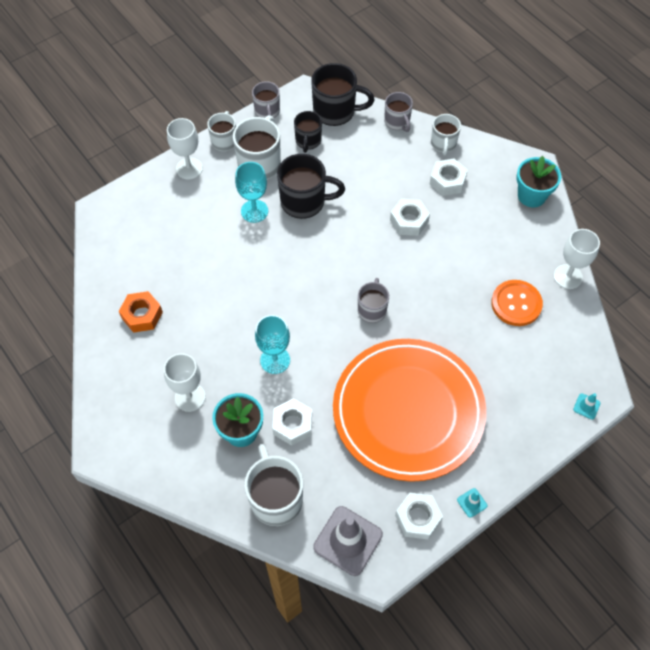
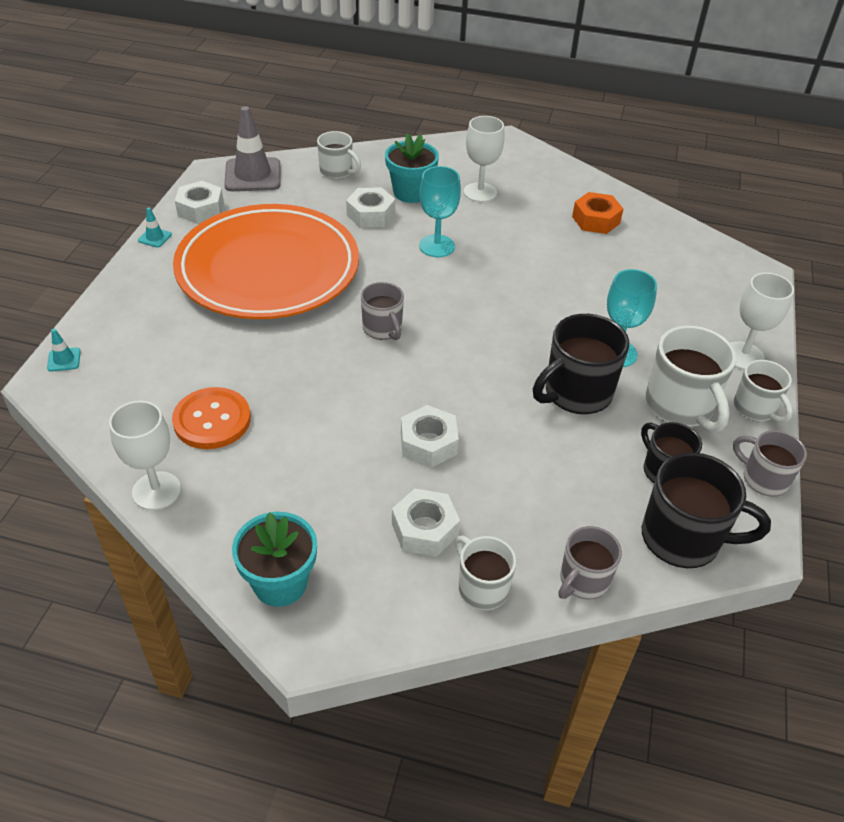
camera: 140 degrees right, 15 degrees down
(276, 498) = (337, 172): white mug -> white mug, size x0.62
(335, 112) = (683, 539): black mug -> black mug turned 135 degrees counterclockwise
(397, 122) = (583, 580): grey mug -> grey mug turned 75 degrees counterclockwise

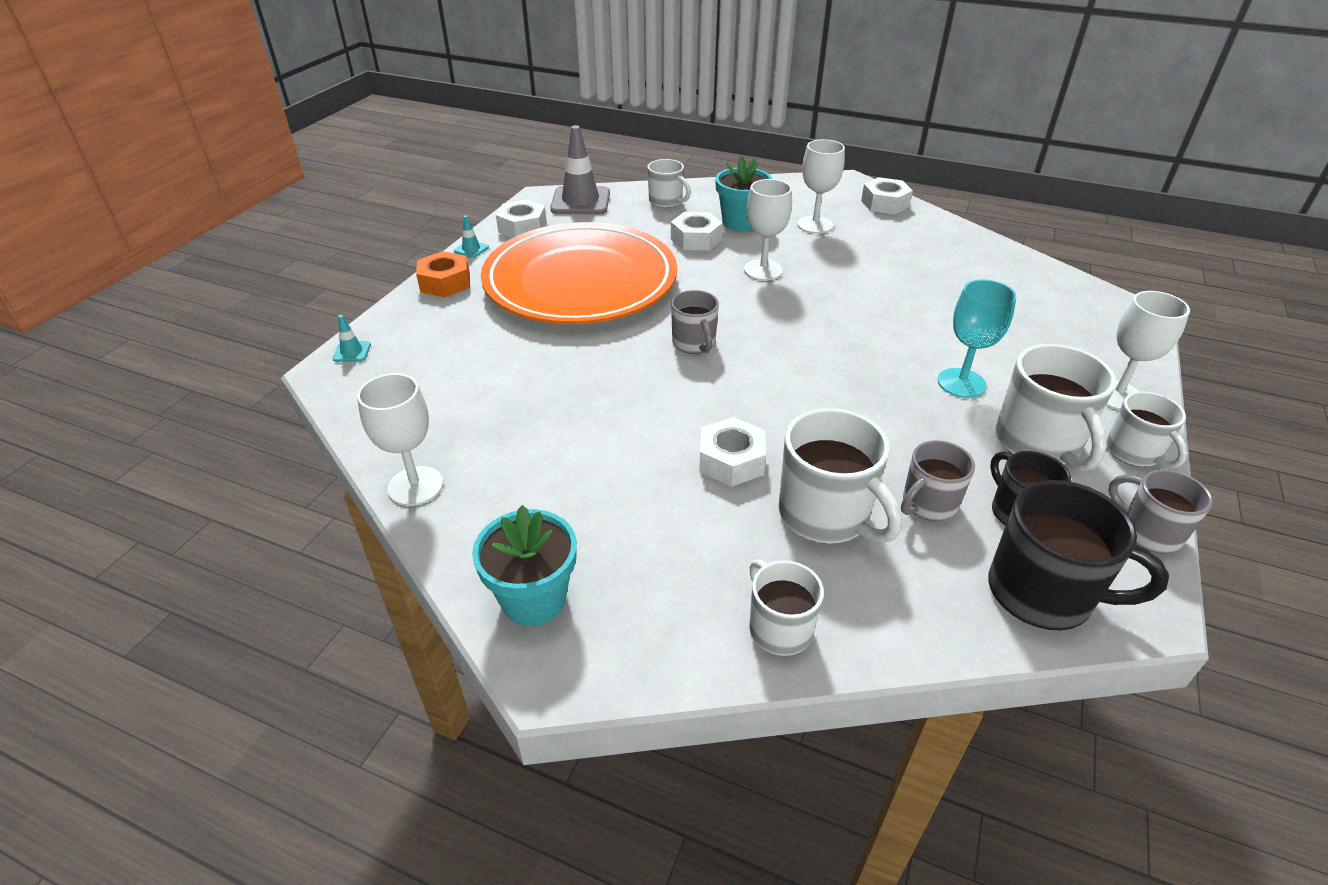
camera: 10 degrees right, 5 degrees down
(212, 420) = (492, 419): orange button -> none
(425, 529) = (716, 554): white nut -> white nut (885, 204)
(437, 246) = (763, 270): turquoise goblet -> white goblet
(511, 487) = (826, 515): none -> white mug
(576, 393) = (911, 421): black mug -> none
(583, 580) = (910, 632): grey mug -> grey mug (928, 504)
(596, 220) = (941, 254): orange nut -> orange nut (445, 282)

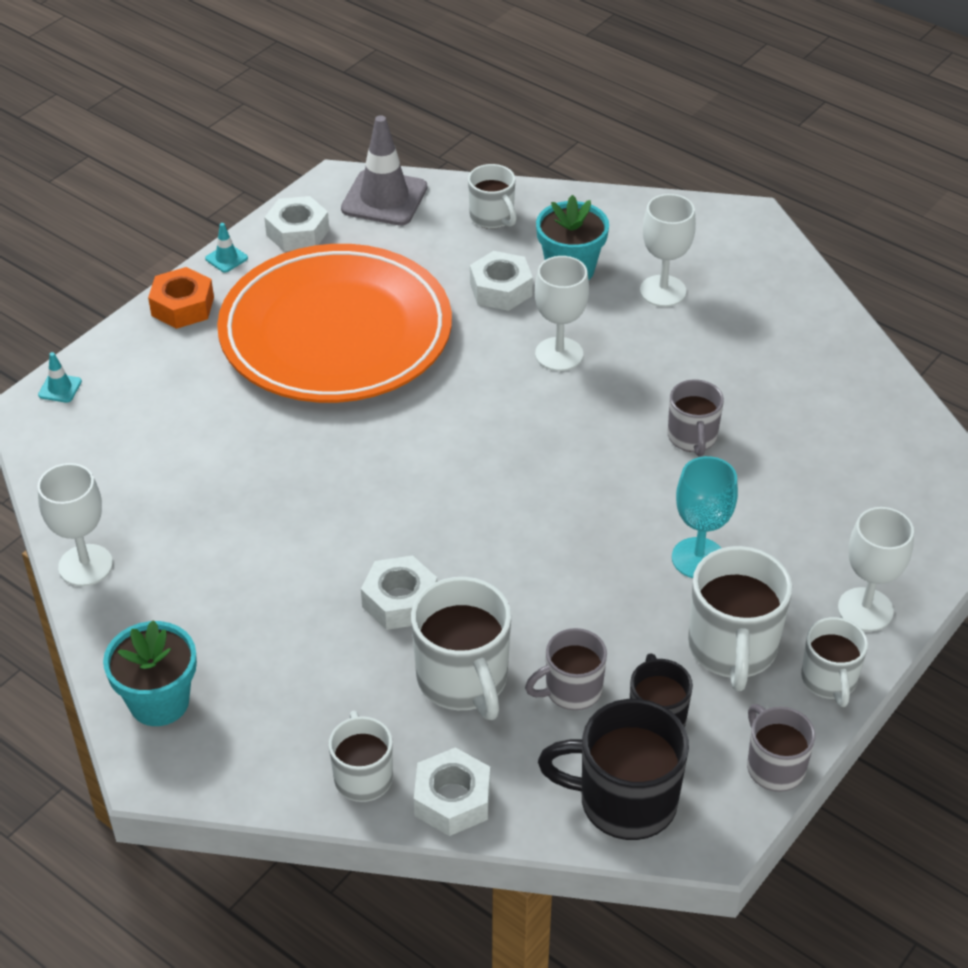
camera: 15 degrees right, 5 degrees up
(694, 343) = (428, 447): grey mug -> grey mug (692, 438)
(885, 204) = (776, 269): white nut -> white nut (452, 800)
(1043, 594) = (624, 801): black mug -> black mug turned 150 degrees clockwise

